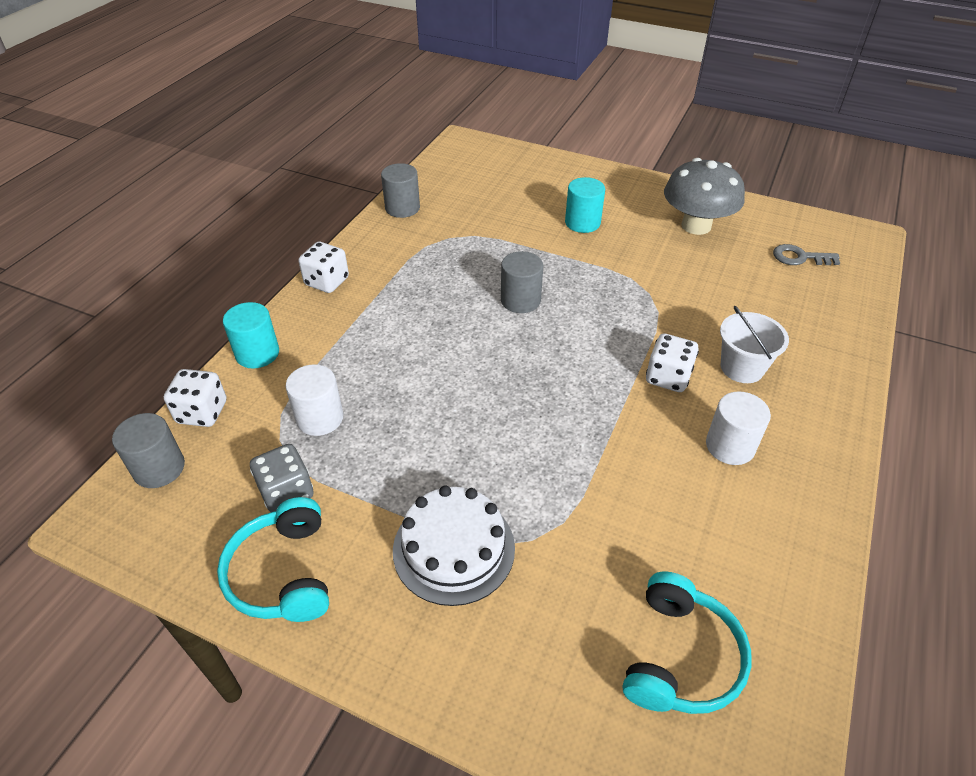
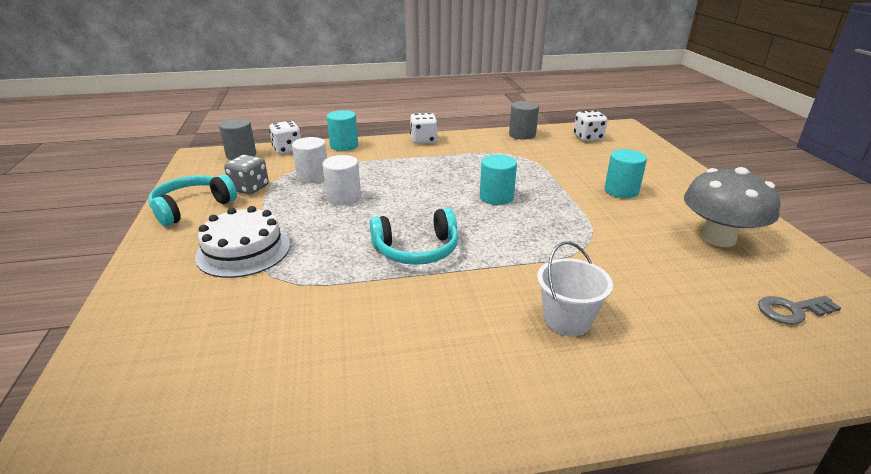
camera: 55 degrees right, 15 degrees down
(520, 300) = (496, 197): grey cylinder -> turquoise cylinder
(668, 377) = (500, 283): white dice -> white dice (588, 138)
(680, 657) = (198, 383): turquoise headphones -> turquoise headphones (417, 250)
(730, 446) = (456, 342): white cylinder -> white cylinder (344, 197)
(800, 257) = (791, 310): grey key -> grey key turned 75 degrees counterclockwise

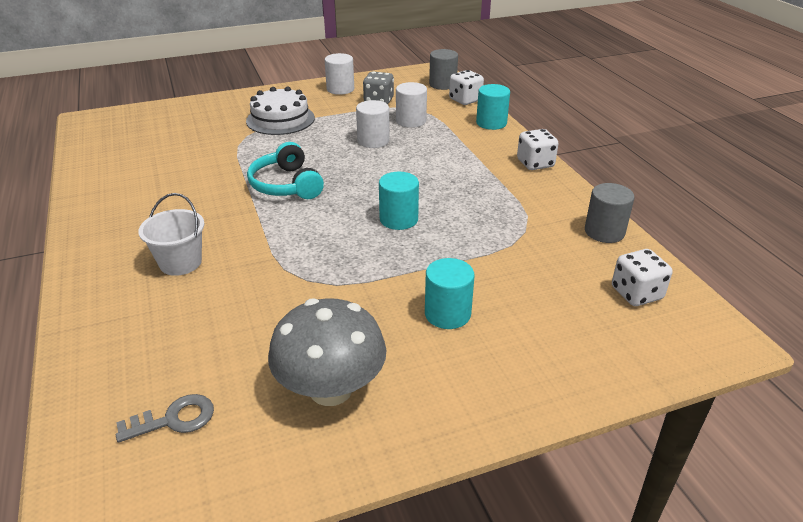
camera: 80 degrees right, 5 degrees up
(192, 207) = (340, 89): turquoise headphones -> white cylinder
(791, 310) = (174, 419): grey key -> grey key turned 90 degrees clockwise

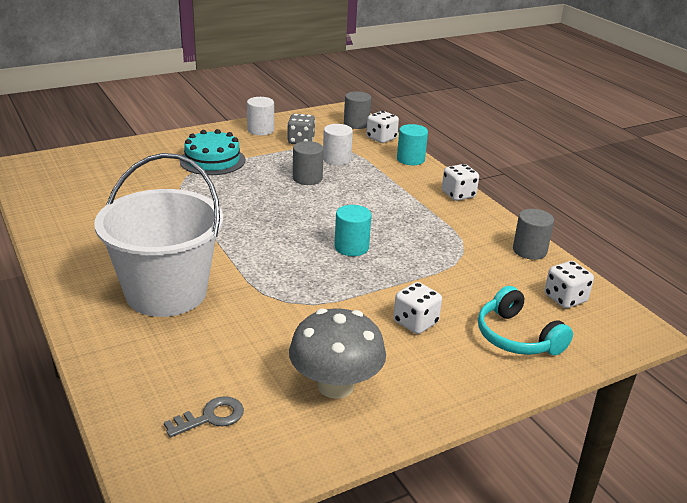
camera: 10 degrees left, 5 degrees down
(180, 263) = (166, 293): white bucket -> white bucket, size x2.13
(280, 119) = (212, 160): white cake -> turquoise cake
(286, 185) = (239, 221): turquoise headphones -> turquoise headphones (517, 337)
(373, 141) = (307, 178): white cylinder -> grey cylinder
(447, 314) = (415, 322): turquoise cylinder -> white dice

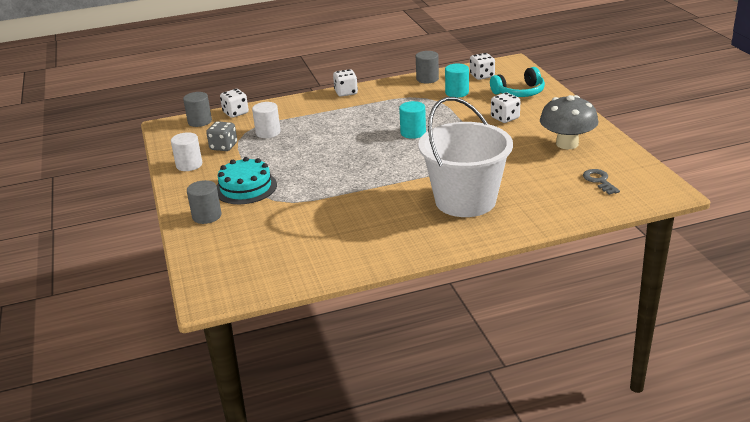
camera: 75 degrees left, 0 degrees up
(307, 178) = (299, 145): grey cylinder -> grey cylinder (207, 216)
(410, 159) = (281, 104): turquoise cylinder -> turquoise cylinder (457, 93)

